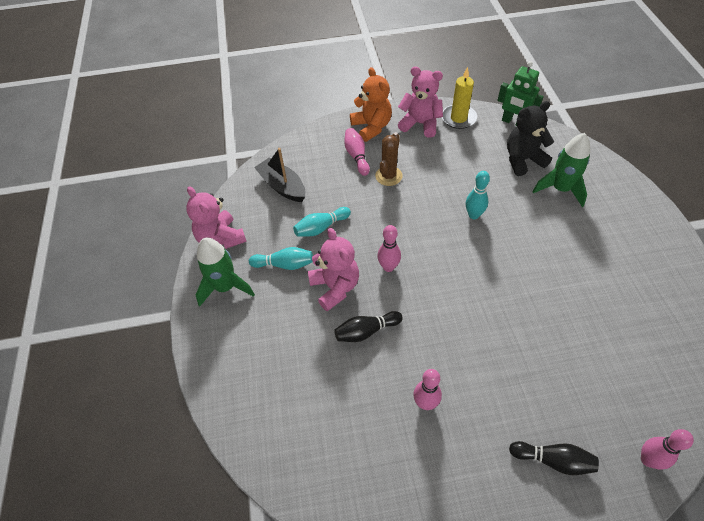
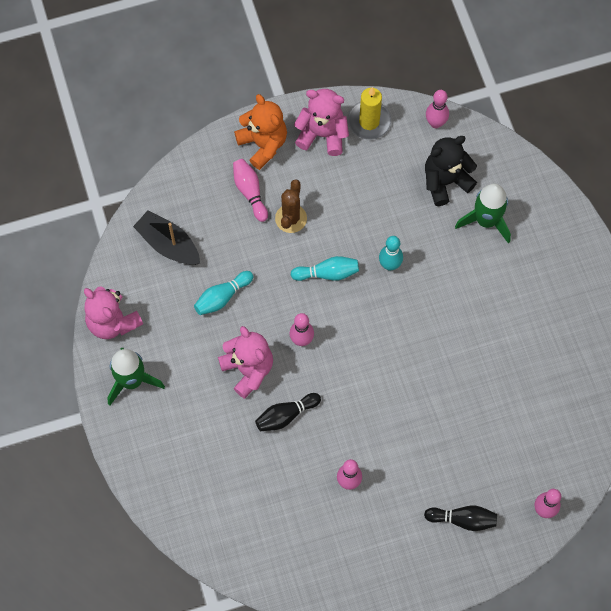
camera: 10 degrees left, 15 degrees up
(284, 264) = (190, 347): turquoise bowling pin -> turquoise bowling pin (327, 273)
(513, 122) = (435, 123): green robot -> pink bowling pin

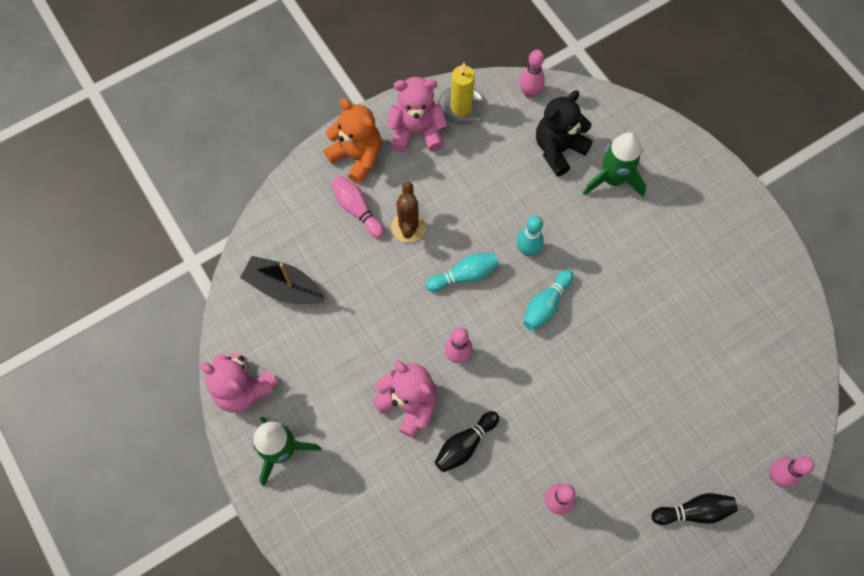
camera: 15 degrees left, 0 degrees up
(222, 297) = (358, 330): turquoise bowling pin -> turquoise bowling pin (546, 305)

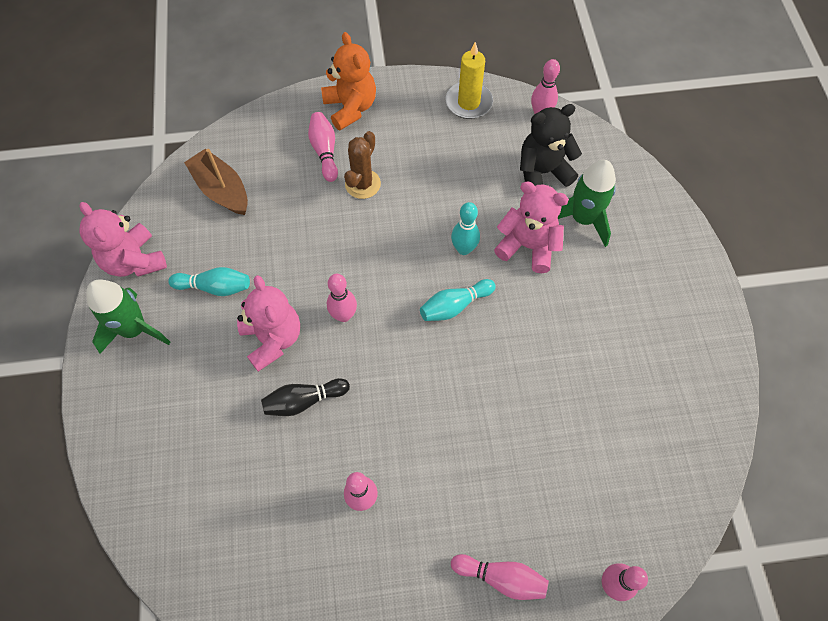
camera: 25 degrees right, 5 degrees down
(284, 287) = (222, 190): black boat -> brown boat
(417, 131) = (416, 107): pink teddy bear -> pink teddy bear (527, 246)
(464, 275) = (390, 247): turquoise bowling pin -> turquoise bowling pin (215, 287)
(694, 511) = (501, 577): black bowling pin -> pink bowling pin

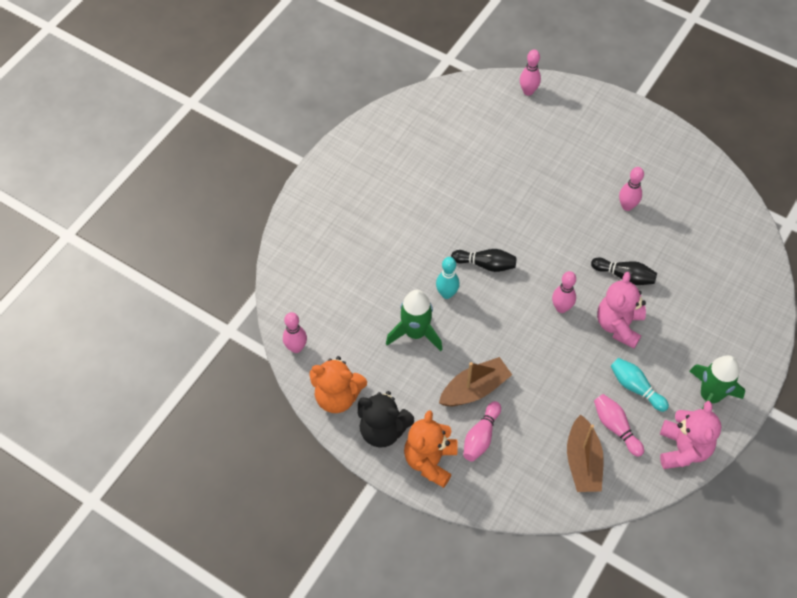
camera: 140 degrees left, 5 degrees down
(362, 184) = (474, 389): brown cactus -> brown boat
(455, 306) = (485, 264): turquoise bowling pin -> black bowling pin
(468, 102) = (337, 396): yellow candle -> orange teddy bear
(501, 577) = (581, 128): pink bowling pin -> pink bowling pin (615, 427)
(527, 246) = (404, 266): pink teddy bear -> none
(542, 172) = (342, 305): black teddy bear -> black teddy bear (383, 430)
(582, 219) = (351, 257): green rocket -> green rocket (415, 333)

